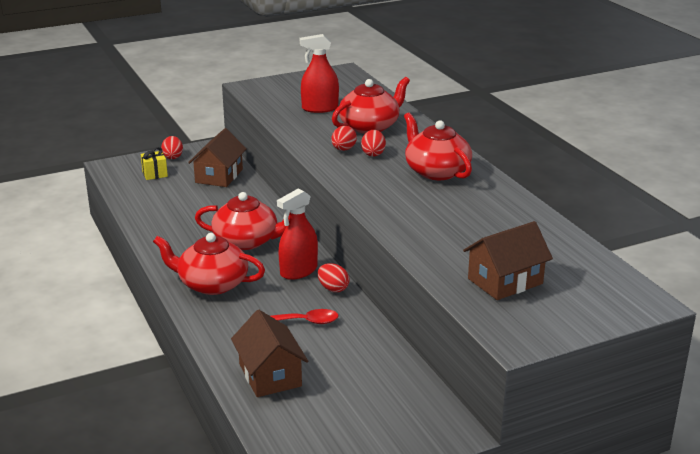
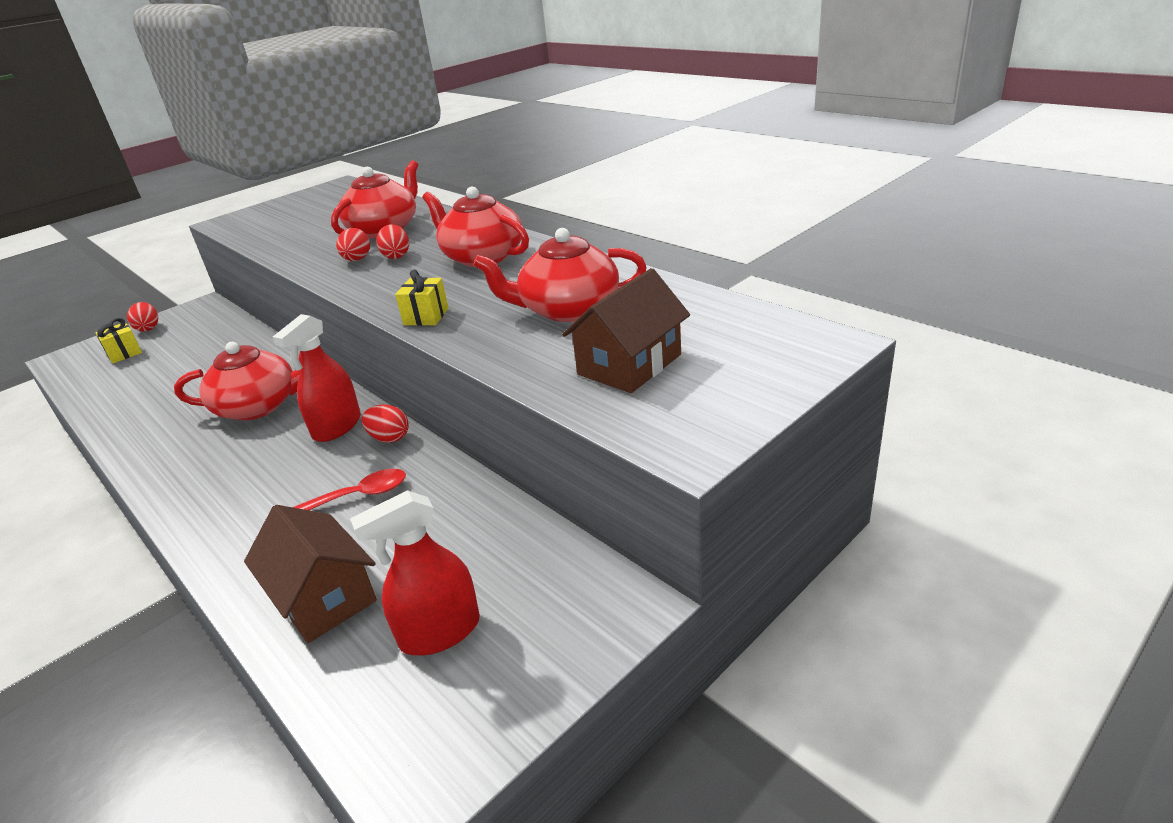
camera: 15 degrees left, 5 degrees up
(211, 284) = (215, 478): red teapot -> red teapot (567, 309)
(219, 176) = (211, 336): brown house -> none
(320, 108) = (317, 224): red spray bottle -> red spray bottle (440, 632)
(381, 210) = (426, 316): none -> yellow gift

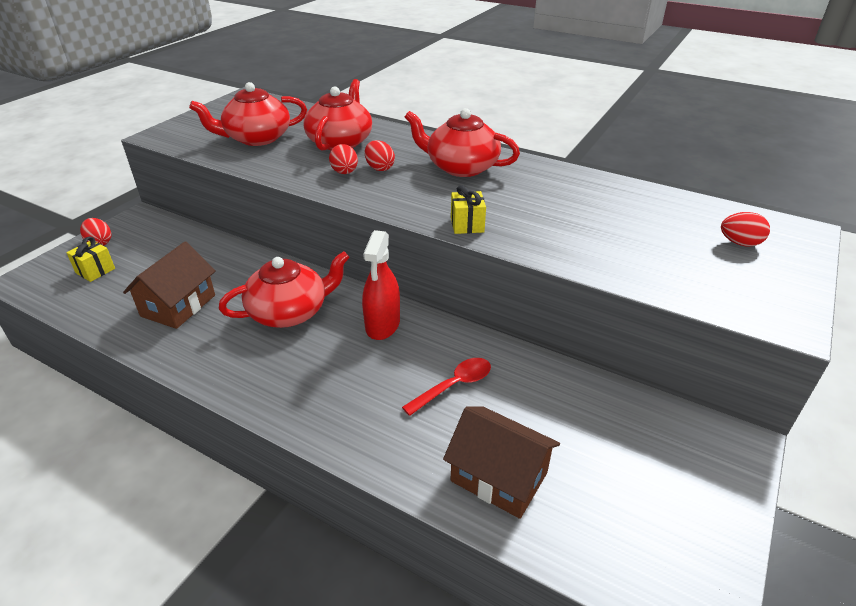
camera: 20 degrees left, 5 degrees up
(389, 438) = (439, 330): red egg -> red egg (739, 243)
(440, 632) = (619, 489): red spray bottle -> none
(567, 309) = (582, 212): red teapot -> red teapot (256, 138)
(629, 364) = (678, 257): brown house -> brown house (178, 305)

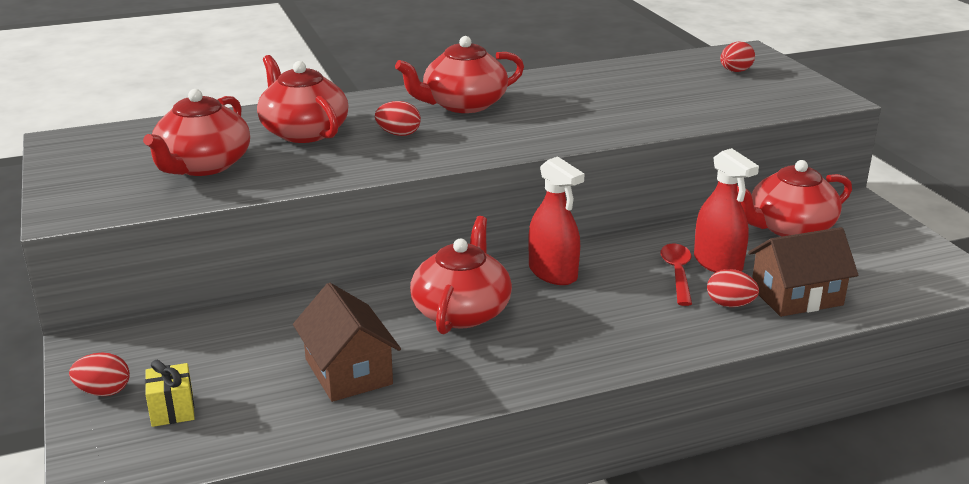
camera: 50 degrees left, 10 degrees down
(344, 172) = (377, 150): red egg -> red egg (730, 304)
(467, 225) = (567, 137): yellow gift -> none
(498, 401) = (718, 263): none -> red spray bottle
(620, 417) = (789, 227): none -> red teapot

